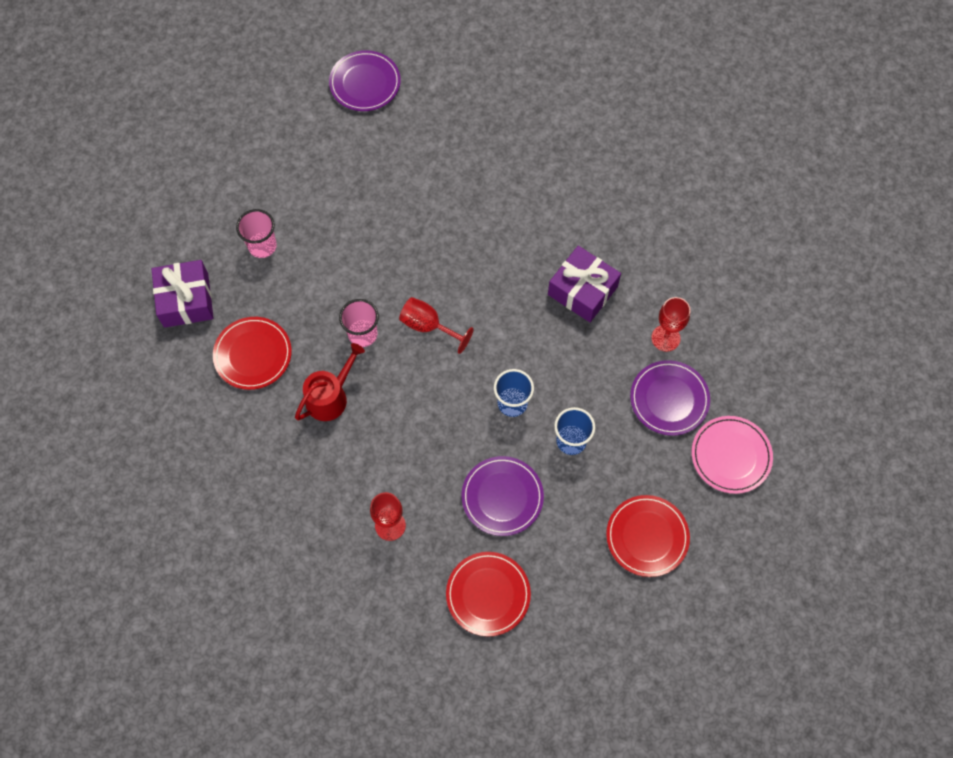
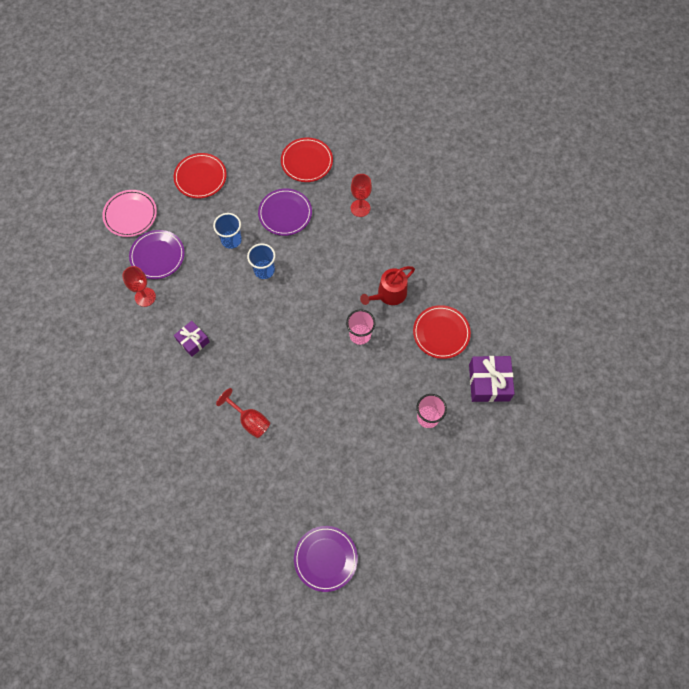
camera: 170 degrees left, 0 degrees up
(428, 326) = (311, 333): red goblet -> red goblet (249, 420)
(582, 290) = (193, 341): purple gift -> purple gift, size x0.63

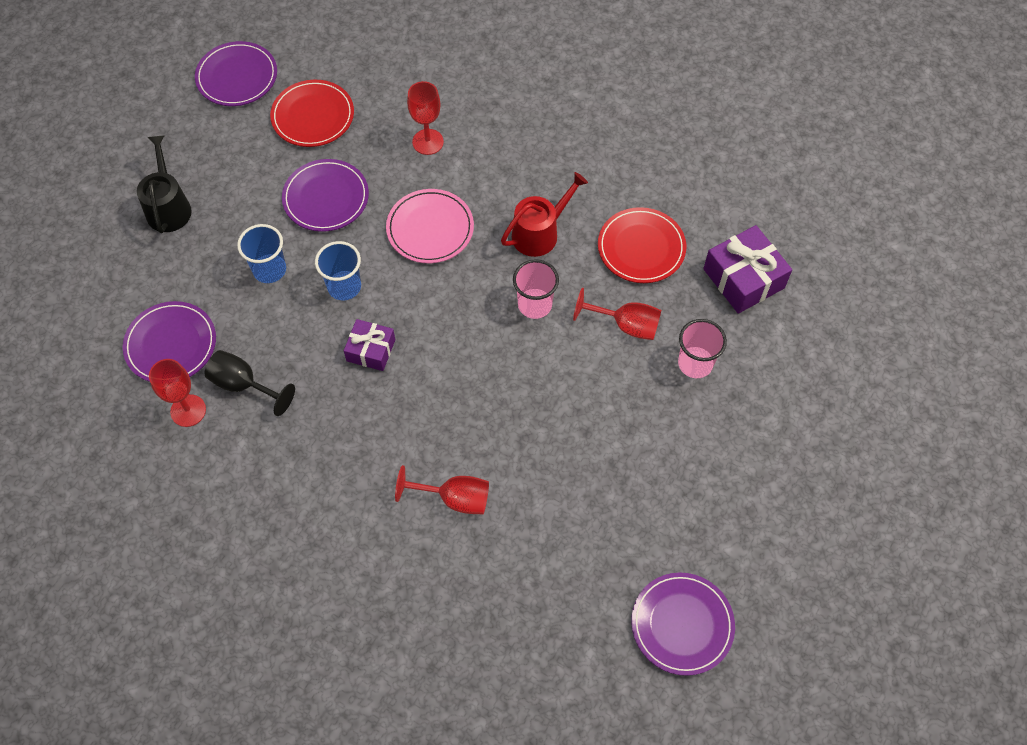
camera: 30 degrees left, 5 degrees down
(130, 215) = (92, 308): pink plate -> pink plate (430, 228)
(180, 298) = (243, 385): none -> black goblet
(193, 341) = (300, 434): purple gift -> purple gift (371, 350)
(200, 177) = (168, 207): red plate -> black watering can
(280, 118) = (237, 77): none -> purple plate
(389, 294) = (539, 233): red watering can -> red watering can turned 150 degrees counterclockwise
(403, 374) = (626, 325): none -> red goblet

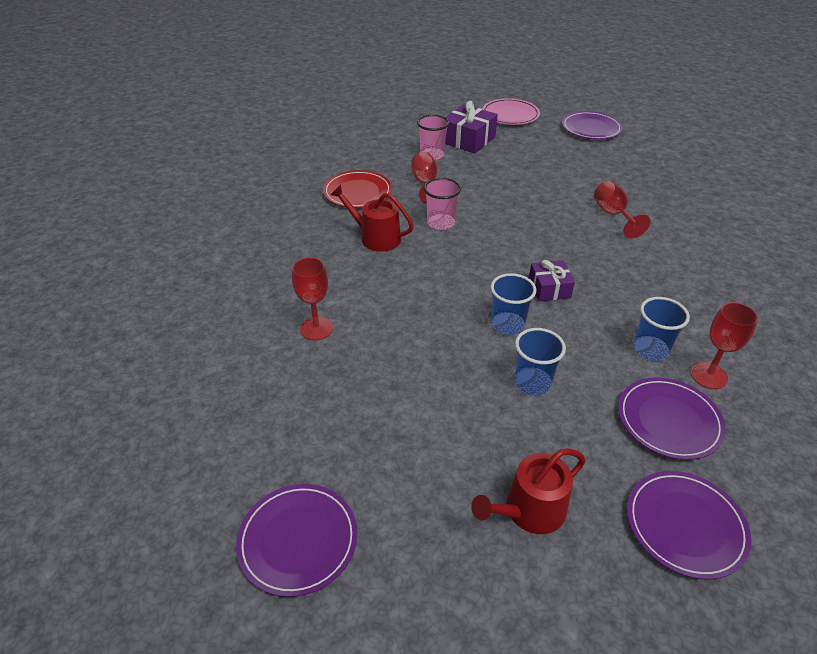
camera: 115 degrees left, 20 degrees down
(168, 207) = (529, 511): black watering can -> red watering can
(243, 385) = (650, 350): black goblet -> blue cup
(313, 116) = (326, 430): red plate -> none
(326, 198) = (425, 375): purple plate -> purple plate (685, 525)
(430, 228) = (411, 295): pink plate -> pink plate (510, 115)
(743, 278) = (355, 152): purple gift -> purple gift (468, 140)

